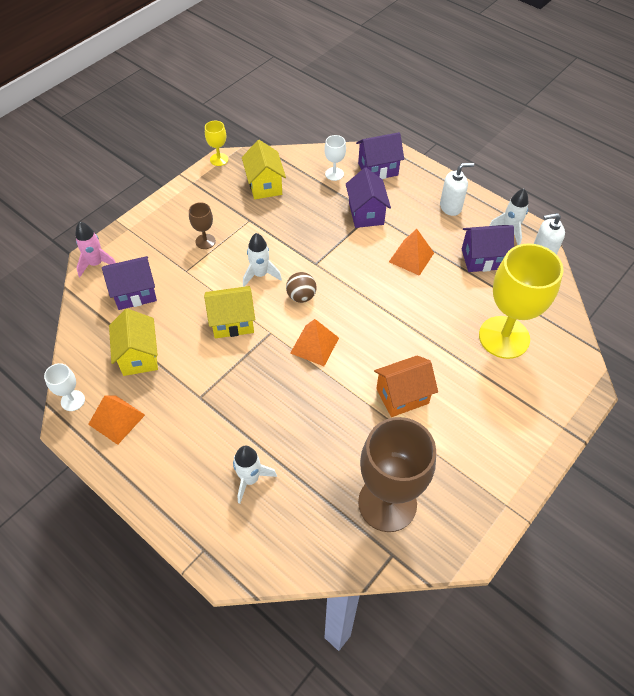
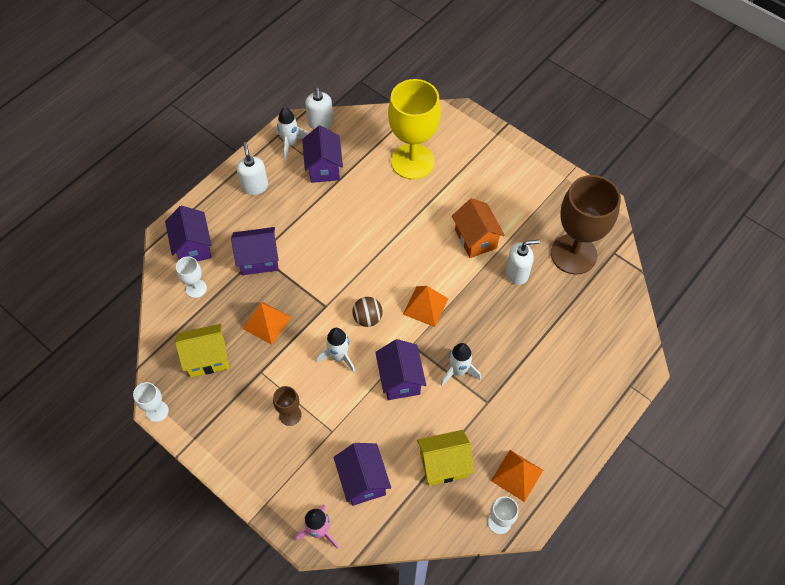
camera: 90 degrees left, 5 degrees up
(219, 159) = (157, 411): yellow goblet -> white goblet
(232, 322) = (400, 379): yellow house -> purple house
(250, 479) = (564, 354): white rocket -> white rocket (458, 371)
(357, 436) = (517, 273): none -> white soap dispenser
(411, 257) = (320, 223): orange pyramid -> orange pyramid (266, 323)

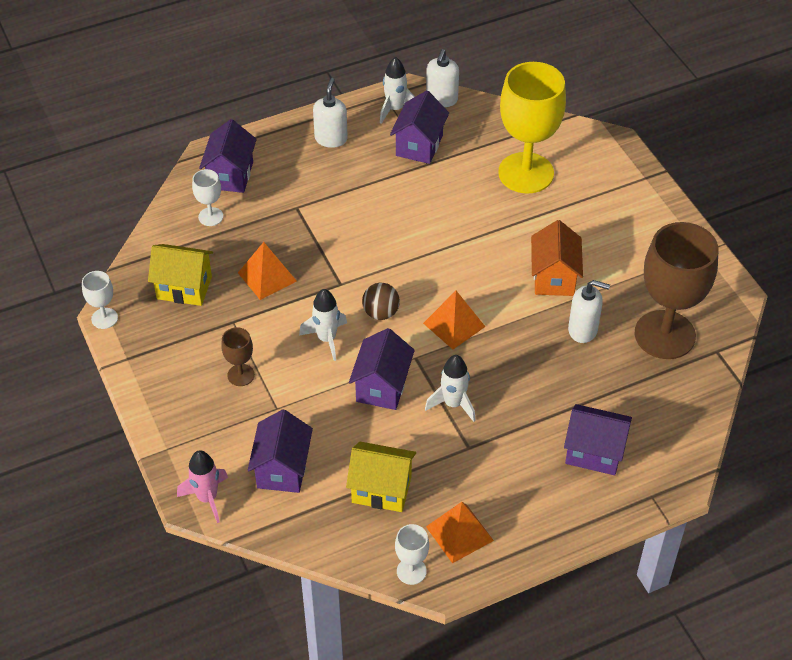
camera: 25 degrees right, 10 degrees down
(259, 260) = (294, 212): purple house -> purple house (594, 452)

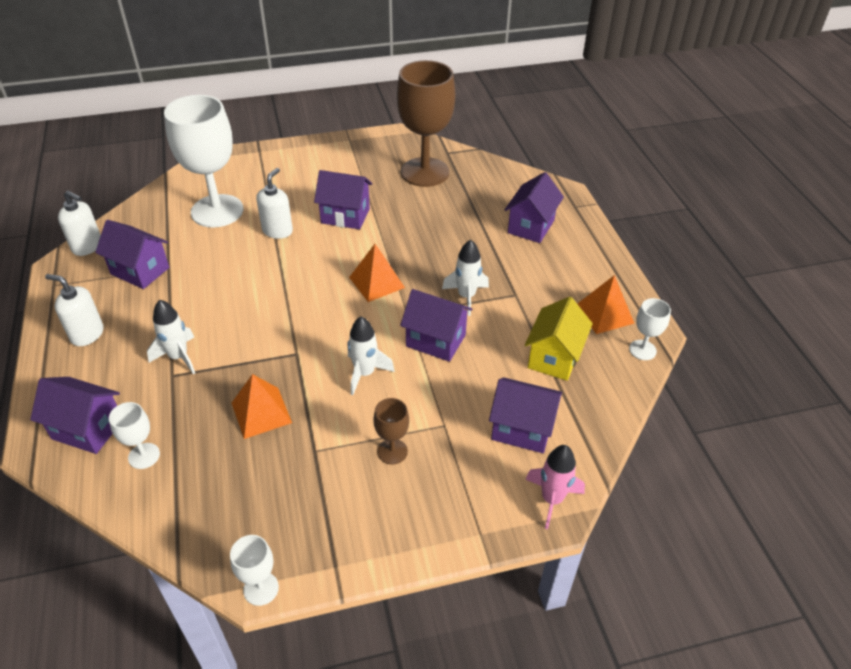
camera: 80 degrees left, 5 degrees down
(184, 288) = (245, 494): yellow house -> none
(381, 313) = (345, 329): brown ball -> none
(395, 109) = (78, 280): white rocket -> white rocket (178, 357)
(526, 173) = (217, 211): yellow goblet -> white goblet
(554, 277) = (345, 216): orange house -> purple house
(583, 330) = (407, 210): white soap dispenser -> white soap dispenser (277, 231)

